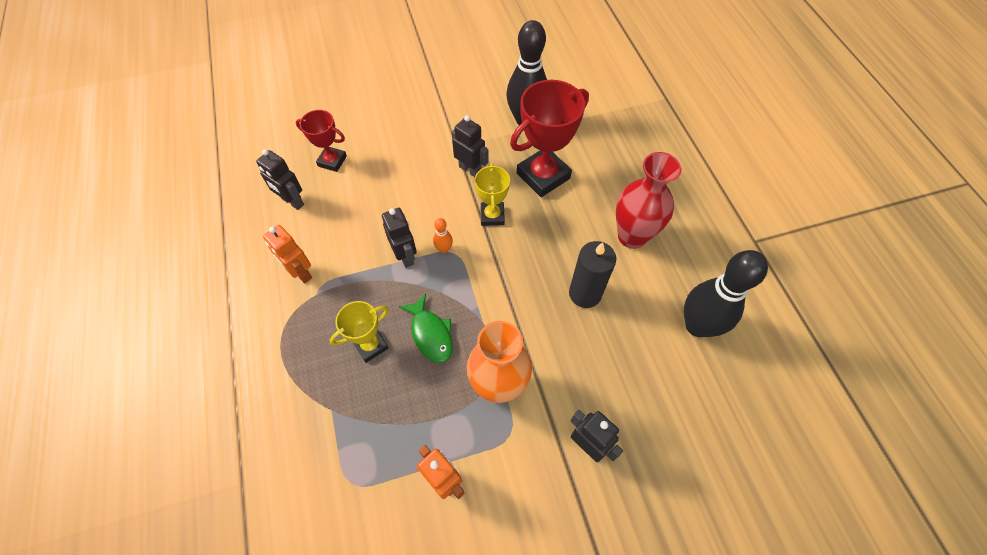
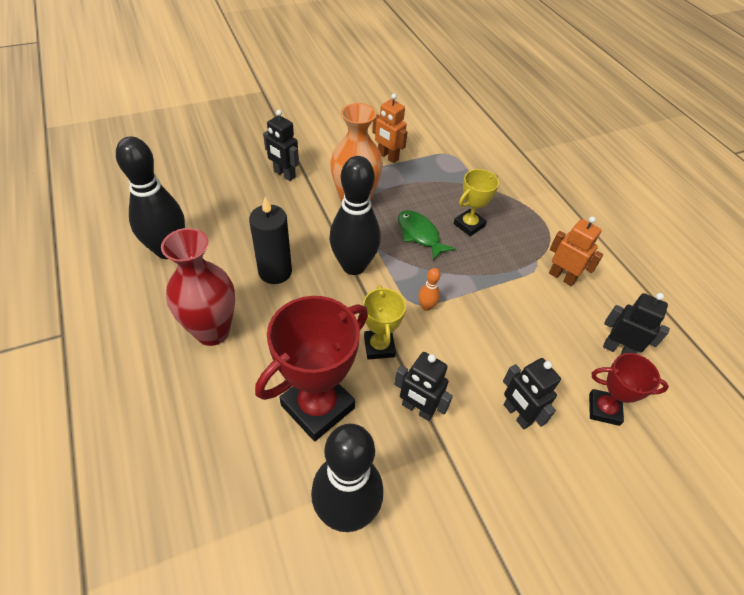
camera: 170 degrees right, 10 degrees down
(405, 256) = (465, 297): black robot -> black robot (517, 414)
(507, 296) = (353, 266): none -> black bowling pin

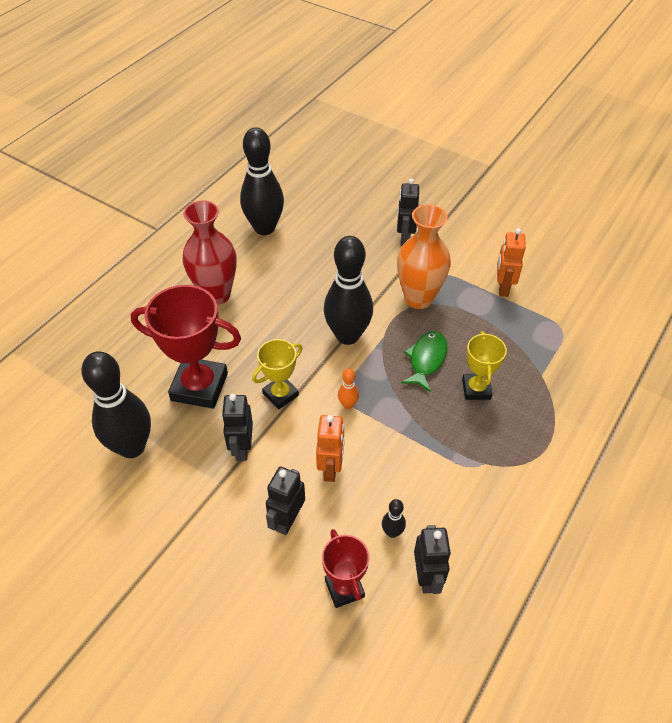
camera: 60 degrees right, 0 degrees up
(275, 272) = (298, 294): black candle -> none
(469, 225) = (476, 389): yellow trophy -> yellow trophy turned 75 degrees clockwise
(562, 277) = (481, 493): orange robot -> orange robot (331, 468)
(567, 348) = (392, 532): none -> black bowling pin

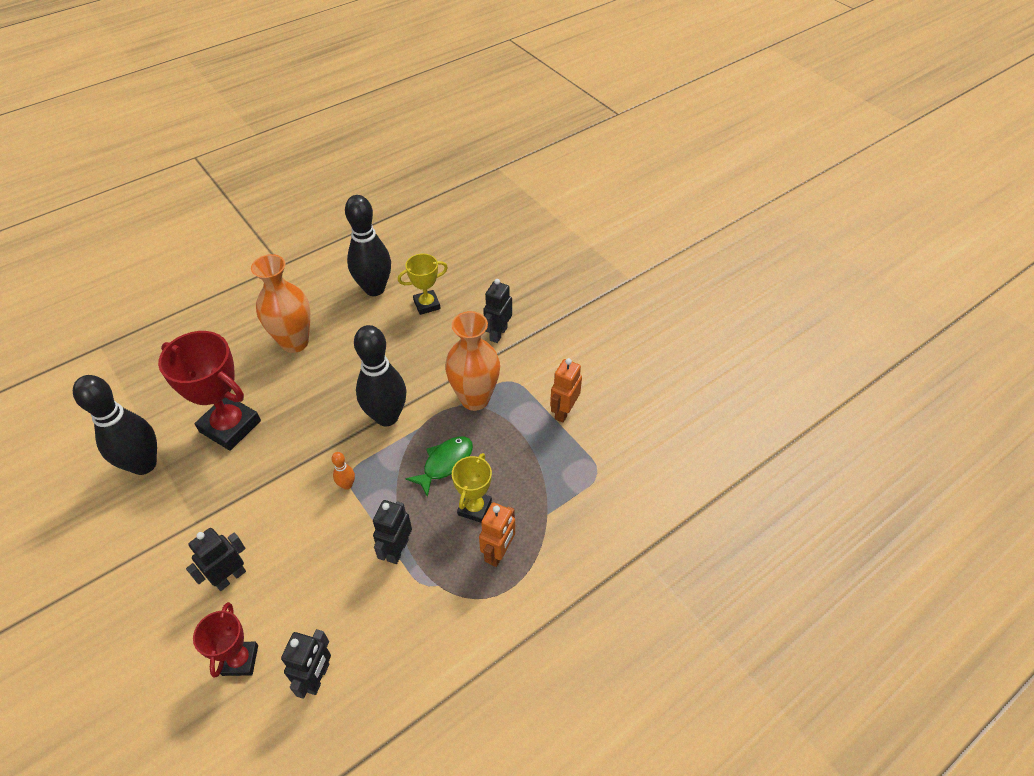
camera: 20 degrees right, 0 degrees up
(216, 294) = (294, 342): red vase -> orange vase
(242, 448) = (231, 496): black robot -> black robot (397, 550)
(280, 394) = (294, 456): yellow trophy -> yellow trophy (427, 304)
(331, 468) = (296, 541): orange robot -> orange robot (498, 553)
(392, 532) = (313, 622): black bowling pin -> none

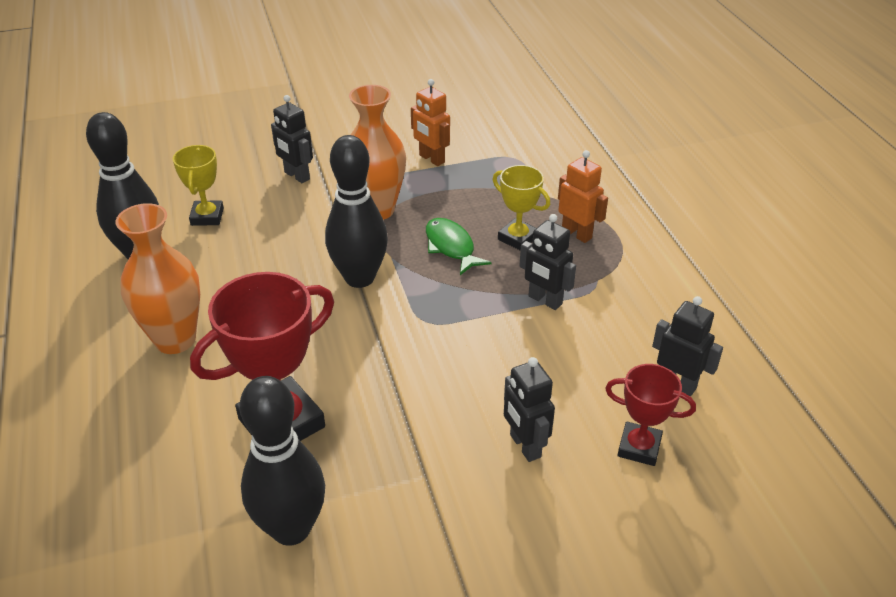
camera: 70 degrees left, 10 degrees down
(347, 485) = (440, 325): orange bowling pin -> none

